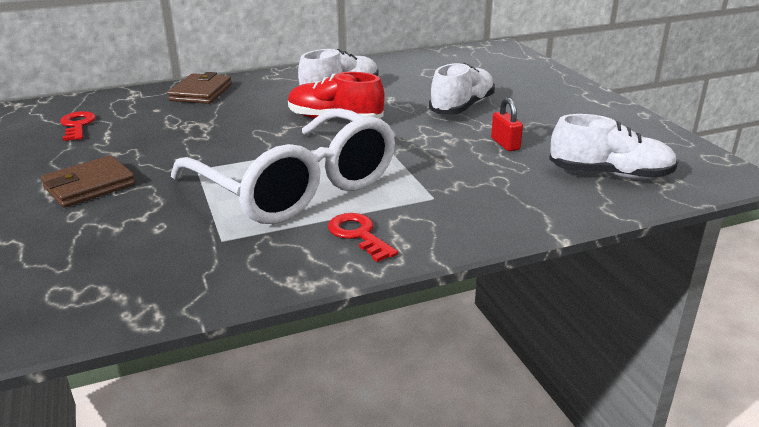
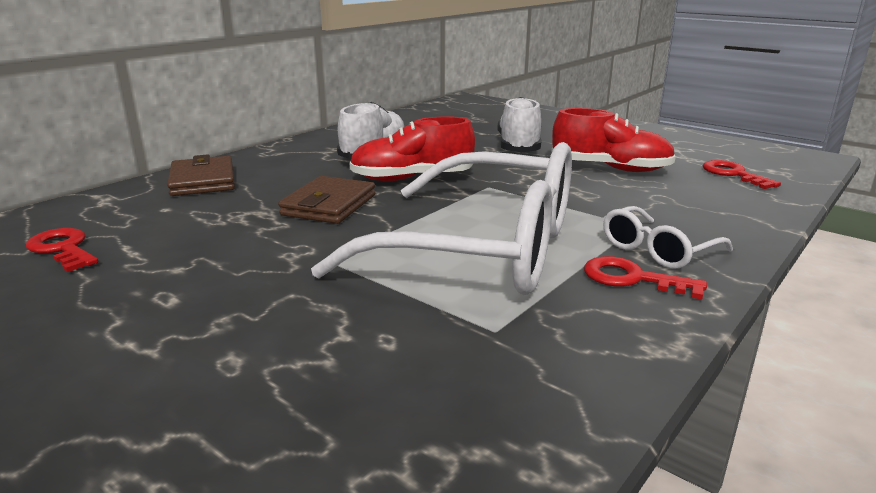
camera: 30 degrees left, 5 degrees down
(89, 186) = (197, 318): brown wallet -> brown wallet (329, 205)
(415, 220) = (658, 250): none -> white glasses
(505, 144) = (610, 168): red padlock -> red shoe
(610, 174) = (733, 174): white shoe -> red key

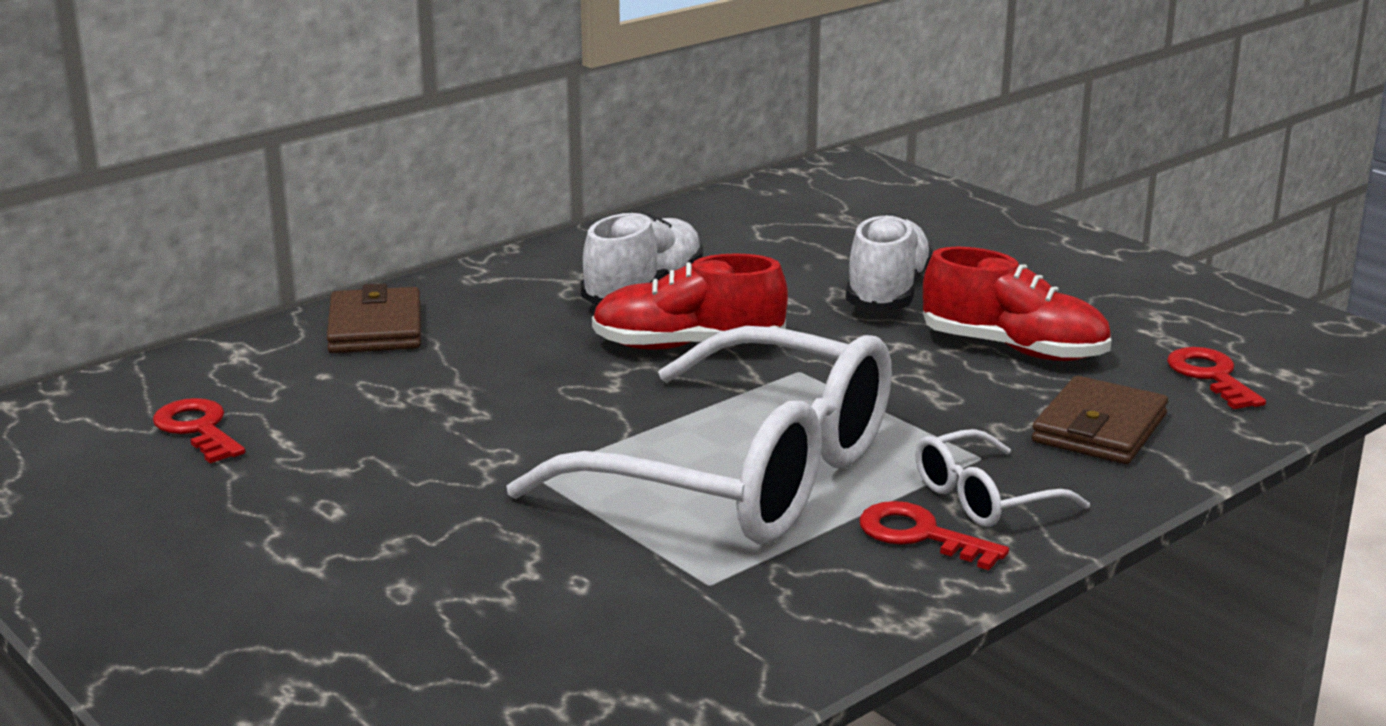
camera: 10 degrees right, 0 degrees up
(329, 205) = (551, 387): brown wallet -> brown wallet (1099, 429)

